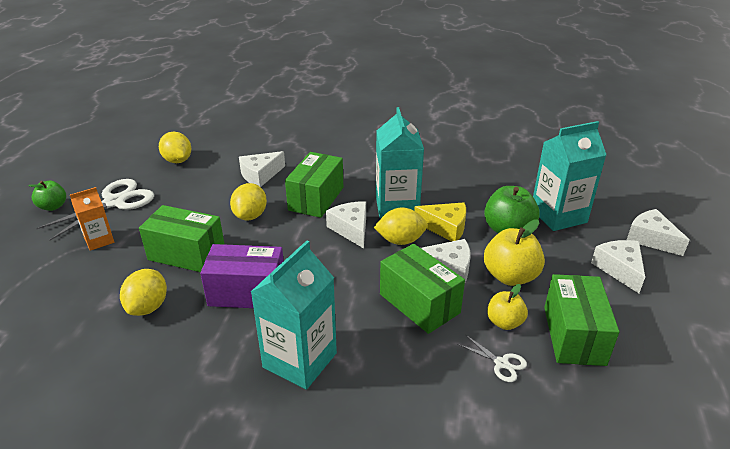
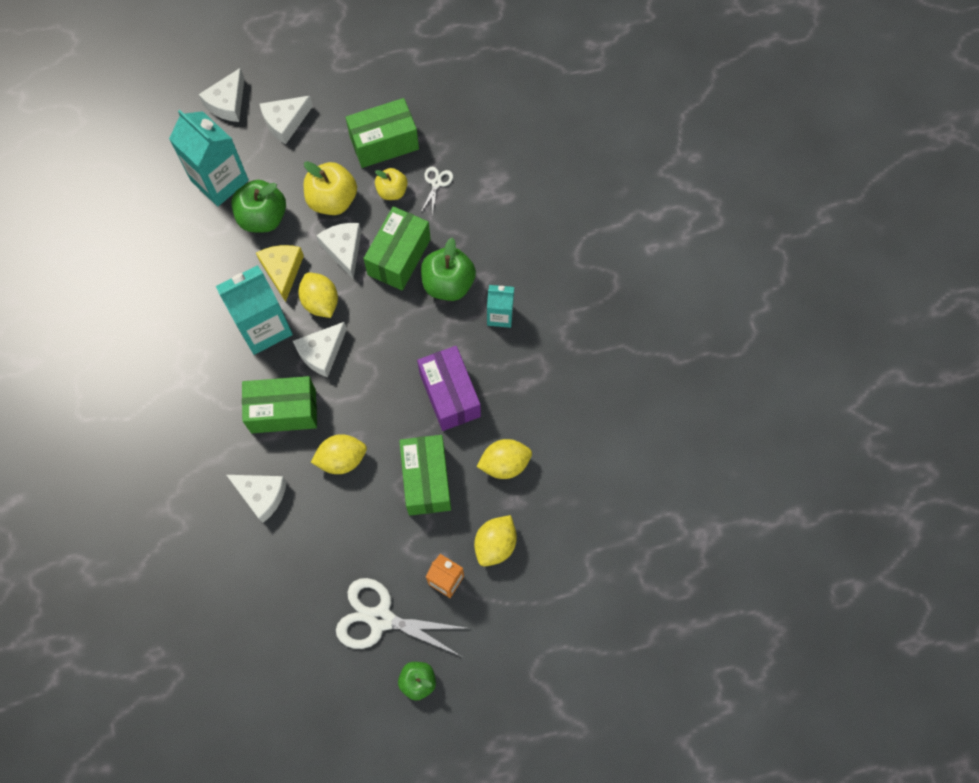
camera: 115 degrees left, 35 degrees up
(177, 160) = (269, 614): yellow lemon -> yellow lemon (495, 544)
(300, 360) = (500, 315): turquoise carton -> turquoise carton, size x0.56
(365, 330) = (448, 284): none -> green apple

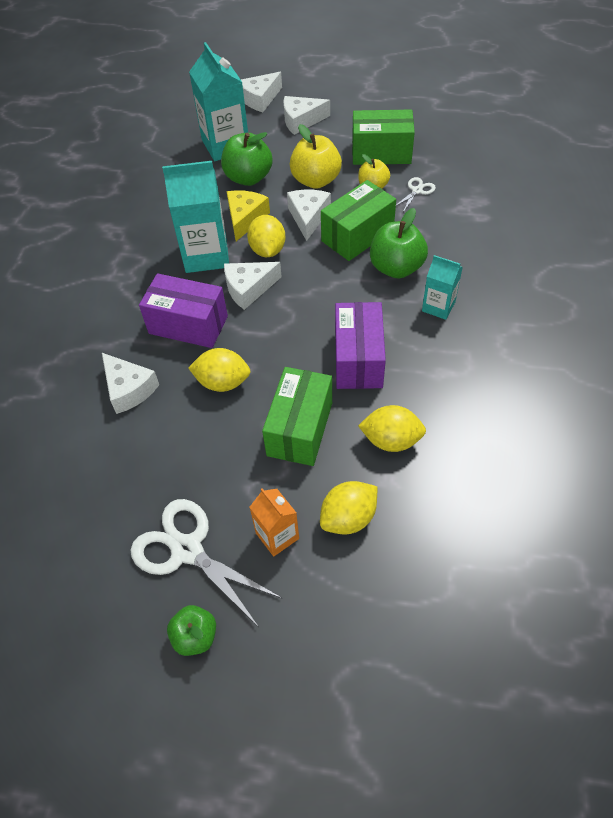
camera: 25 degrees right, 15 degrees down
(283, 411) = (188, 325): green box -> purple box

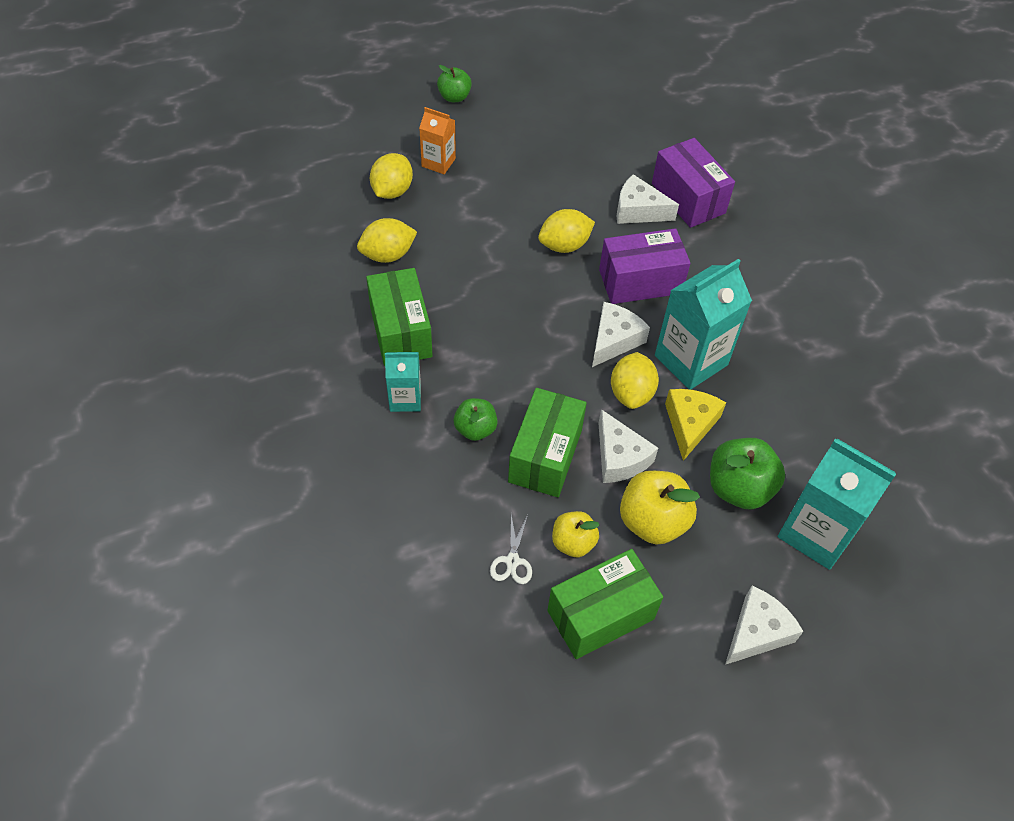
camera: 145 degrees right, 0 degrees up
(187, 550) = (496, 133): white scissors -> none
(245, 218) = (690, 424): yellow cheese -> yellow cheese turned 150 degrees counterclockwise
(260, 99) = (855, 654): white cheese -> none
(267, 250) = (631, 393): yellow lemon -> yellow lemon turned 45 degrees clockwise
(300, 429) = (470, 235): green box -> green box (400, 331)
(358, 359) = (456, 312): purple box -> purple box (688, 198)
(396, 268) = (475, 429): green apple -> green apple, size x0.62

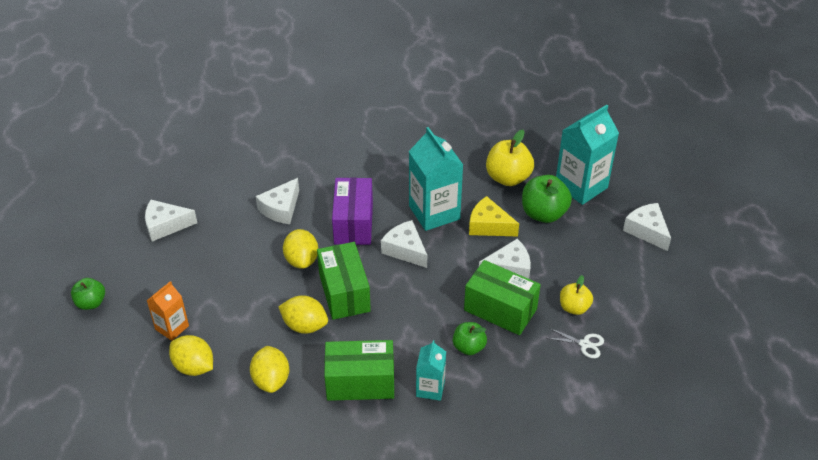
camera: 75 degrees left, 10 degrees down
(576, 123) = (165, 225): none -> white cheese
(600, 615) = (629, 304): green box -> green box (344, 292)
(631, 393) = (455, 250): yellow lemon -> yellow lemon (305, 326)
(652, 521) = (563, 262): yellow apple -> yellow apple (508, 178)
(688, 198) = (279, 178): purple box -> none

